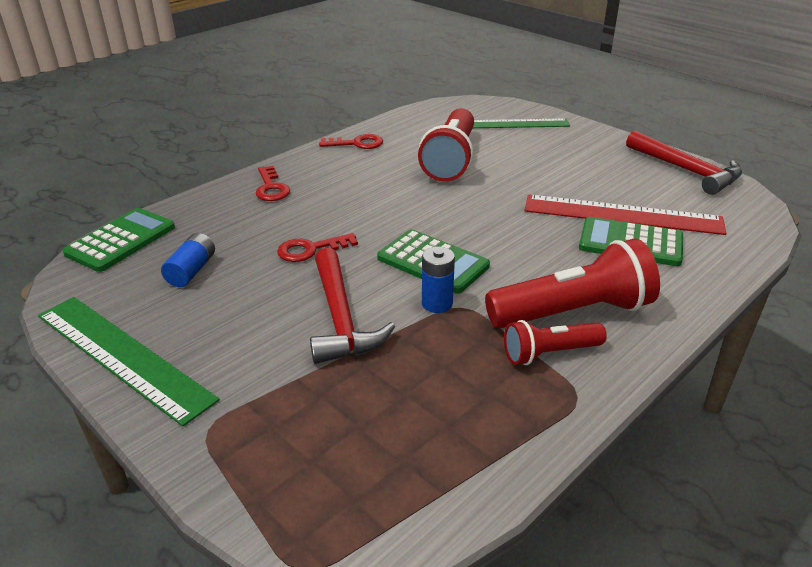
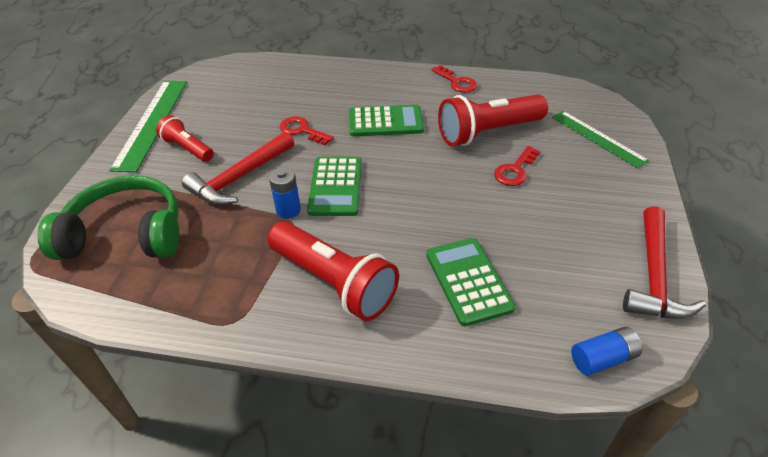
camera: 55 degrees right, 10 degrees up
(121, 240) = (249, 65): green calculator -> green calculator (385, 122)
(191, 271) = (241, 102): blue battery -> blue battery (602, 358)
(271, 188) = (357, 80): red key -> red key (515, 170)
(343, 445) = (126, 234): none -> green headphones
(549, 353) = (273, 288): red flashlight -> red flashlight (187, 148)
(622, 215) = (511, 259): red ruler -> none

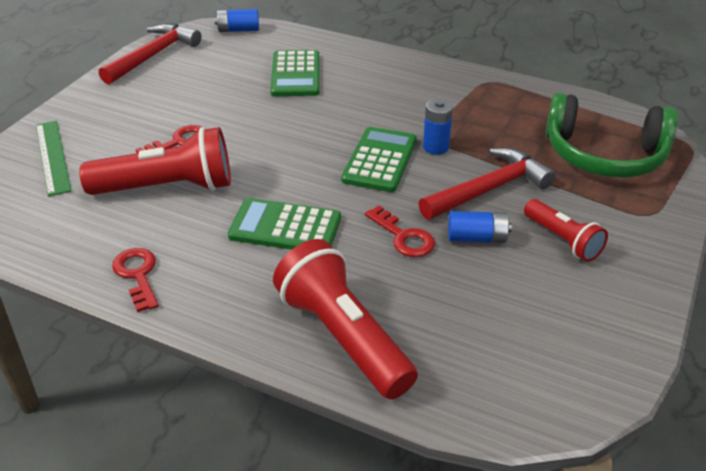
camera: 165 degrees left, 5 degrees down
(152, 123) = (631, 295): green ruler -> none
(250, 139) = (477, 238): none -> blue battery
(334, 282) = (404, 90): red flashlight -> red flashlight (343, 336)

